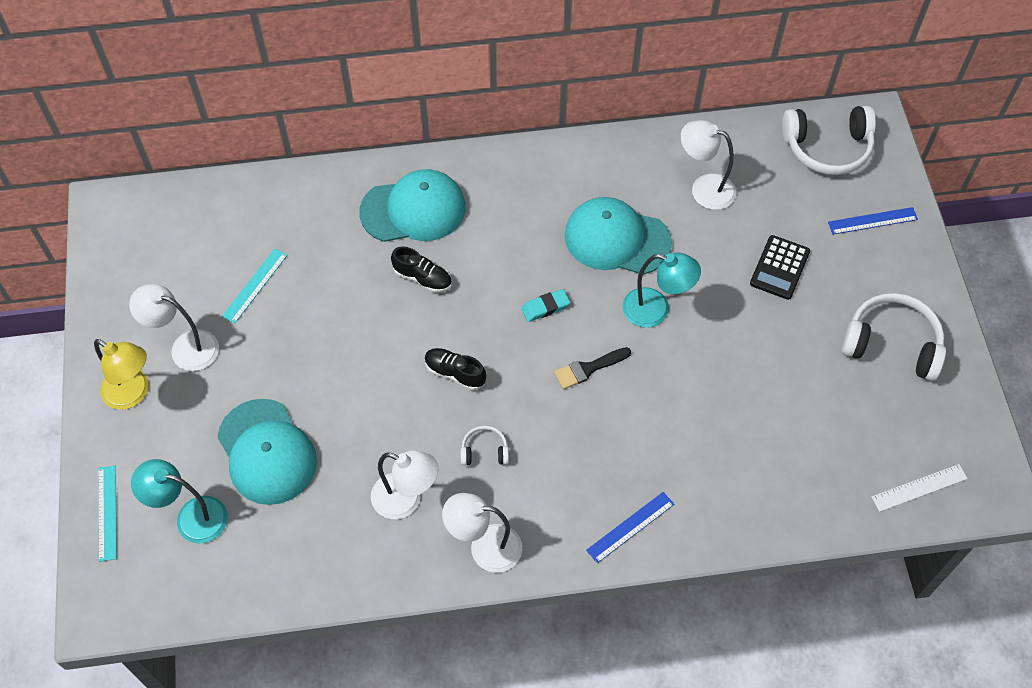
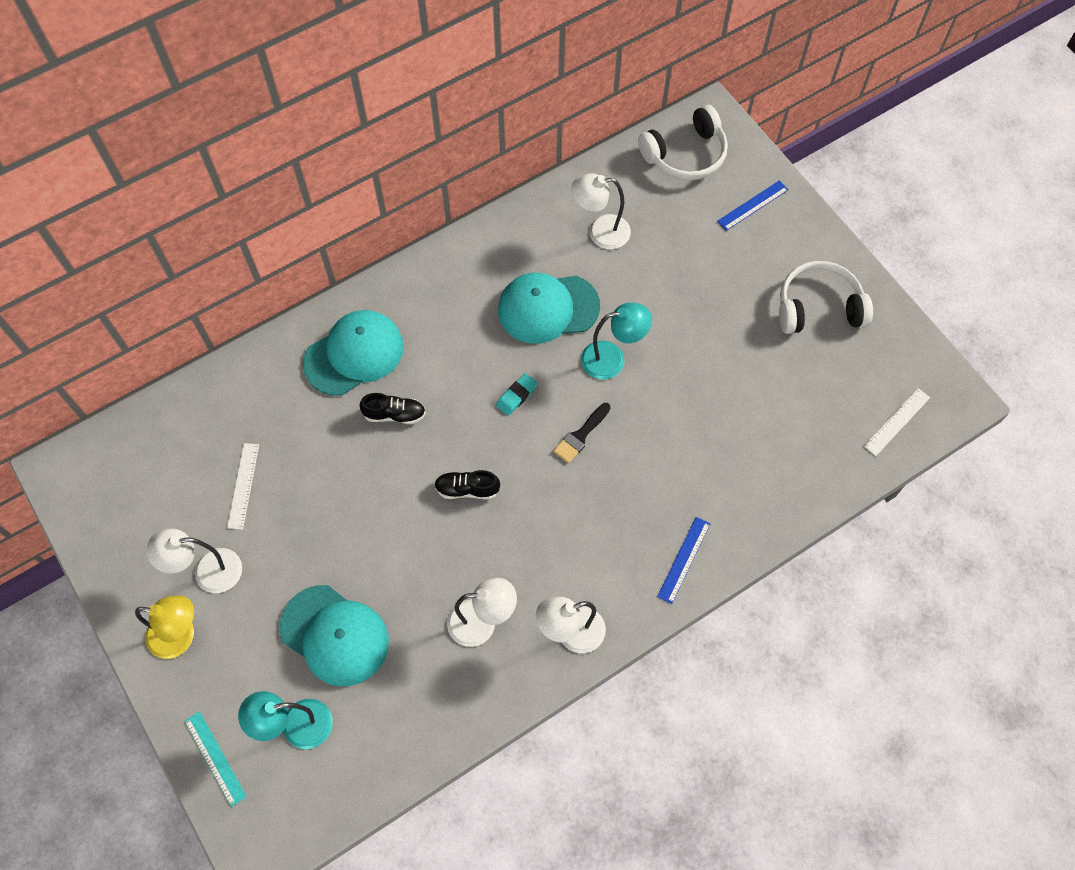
camera: 25 degrees left, 5 degrees up
(255, 285) = (243, 486): turquoise ruler -> white ruler
(484, 451) = (528, 548): white headphones -> none
(779, 268) = (697, 278): black calculator -> none

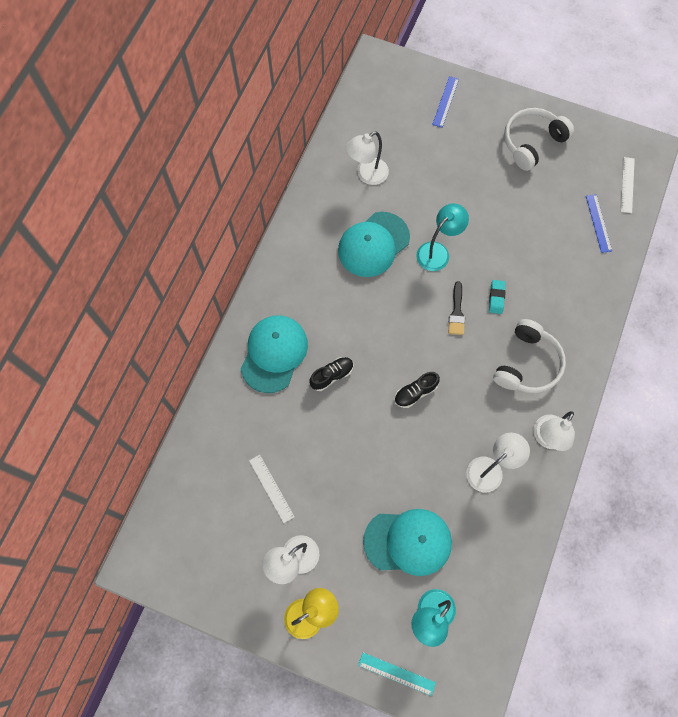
camera: 35 degrees left, 5 degrees up
(516, 396) = (398, 313): turquoise eraser -> turquoise eraser (496, 298)
(683, 559) = (575, 348): blue ruler -> blue ruler (598, 223)
(685, 154) = (380, 93): white headphones -> white headphones (527, 364)

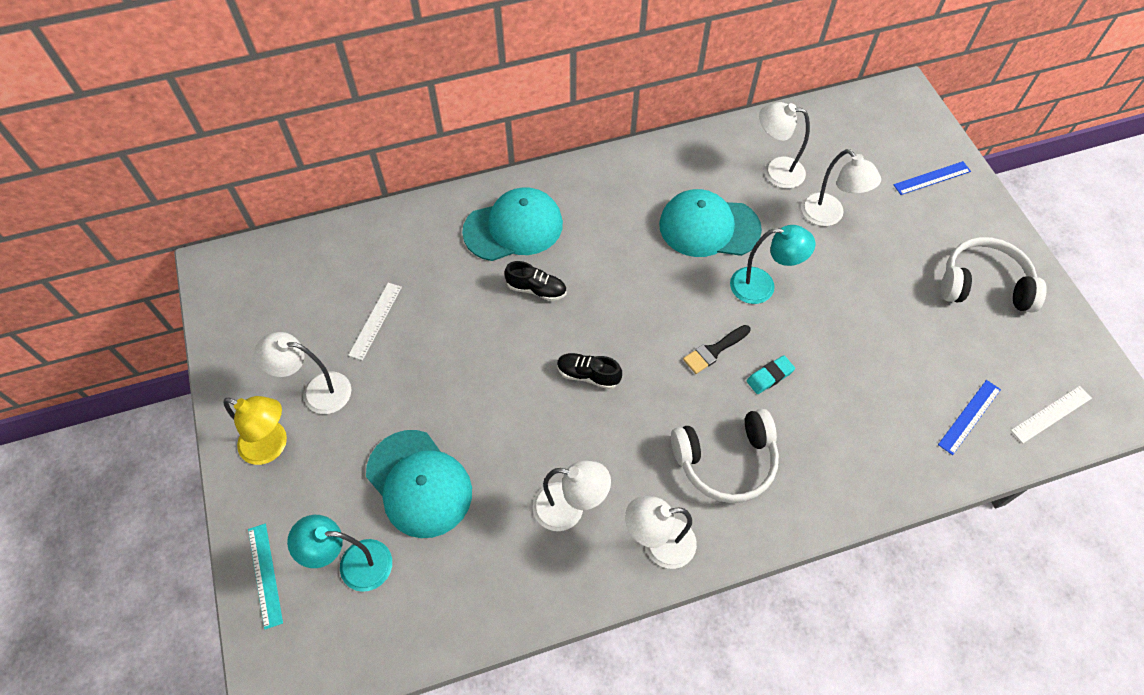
camera: 50 degrees right, 10 degrees down
(422, 176) = (828, 216): none -> white lamp

